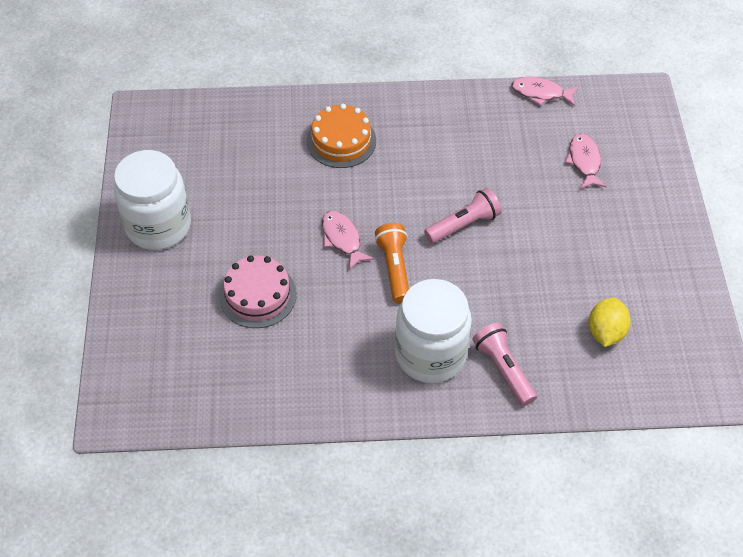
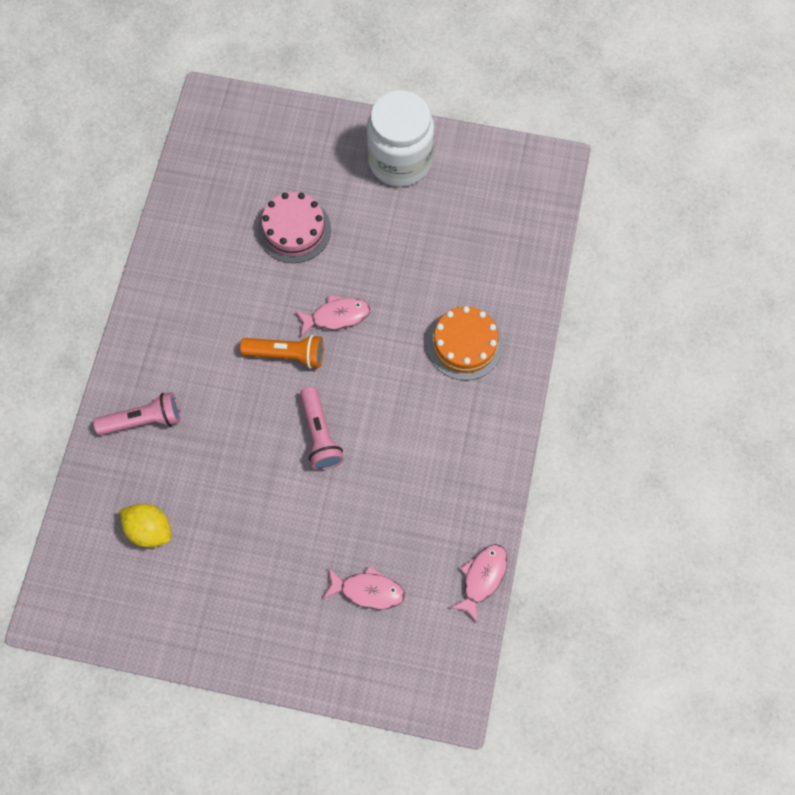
camera: 105 degrees right, 15 degrees up
(430, 354) = (181, 361): white jar -> none

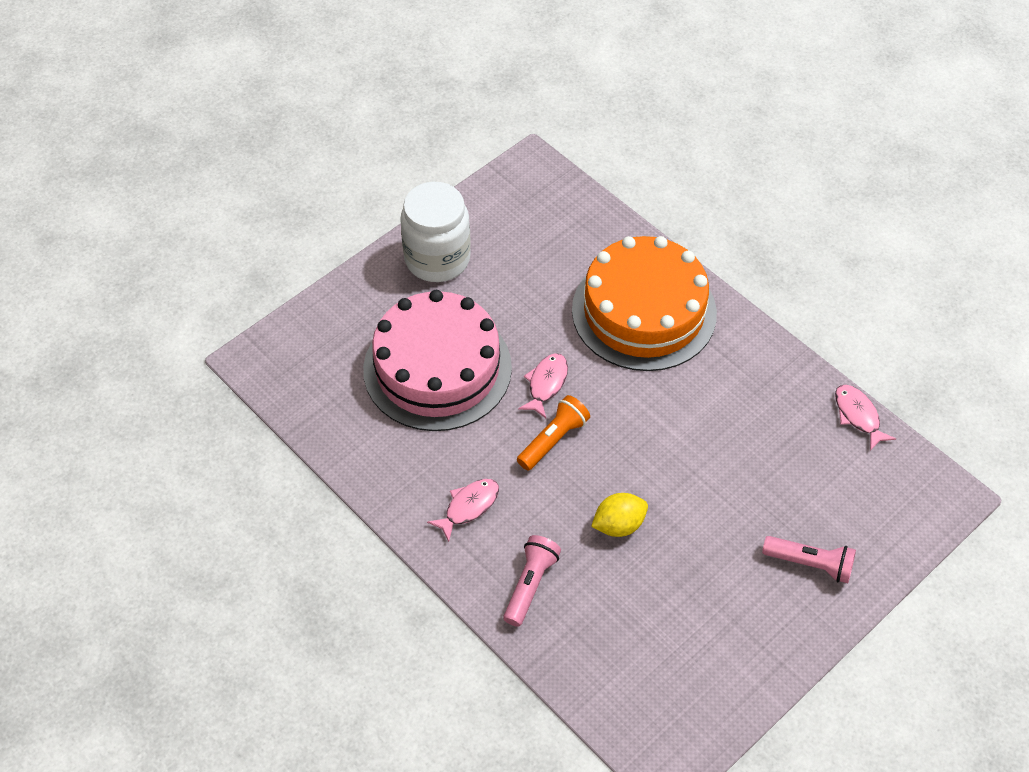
camera: 55 degrees left, 15 degrees down
(150, 529) = (642, 637): yellow lemon -> yellow lemon (619, 525)
(294, 230) = (437, 368): pink cake -> pink cake, size x1.90
(319, 435) = (648, 457): pink flashlight -> pink flashlight (810, 564)
(368, 590) = (815, 501): pink fish -> pink fish (468, 507)
(464, 344) = (644, 311): orange cake -> orange cake, size x1.90

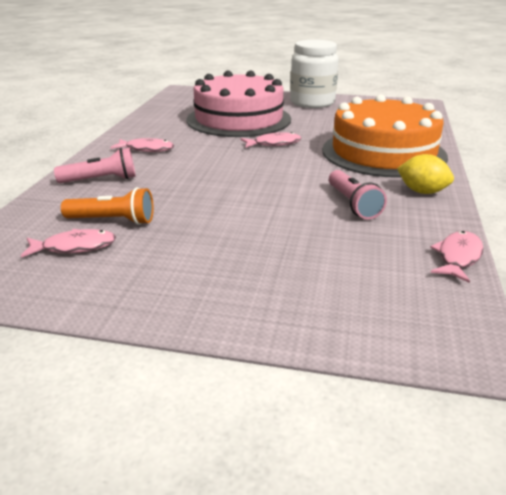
camera: 55 degrees right, 25 degrees down
(553, 440) = (233, 156): orange flashlight -> orange flashlight (112, 221)
(619, 525) = (189, 193): yellow lemon -> yellow lemon (422, 192)
(669, 658) = (75, 247): none -> pink fish
(810, 564) = (253, 285): pink flashlight -> pink flashlight (353, 204)

